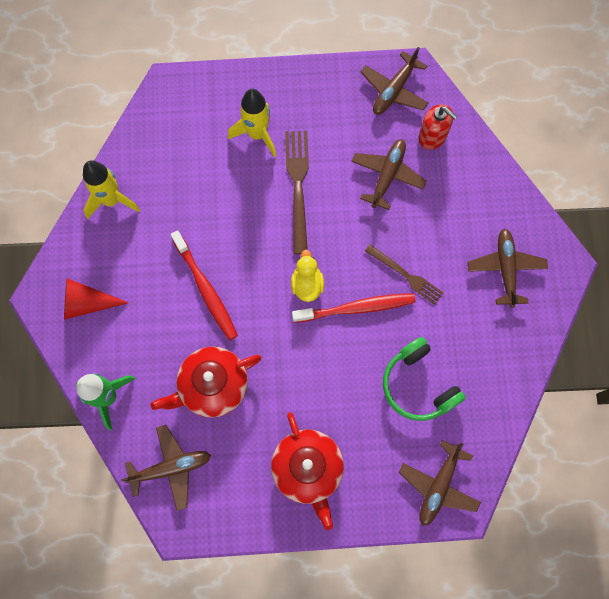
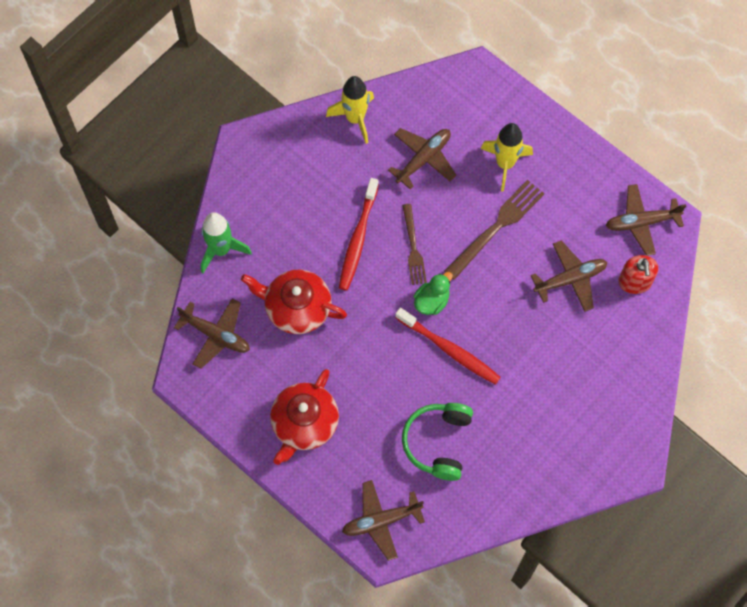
camera: 45 degrees right, 5 degrees down
(87, 303) = (269, 174): red cone -> none
(307, 284) = (432, 301): yellow duck -> green duck
(406, 275) = (509, 361): brown fork -> brown fork (413, 248)
(505, 269) = (588, 424): brown plane -> brown plane (423, 159)

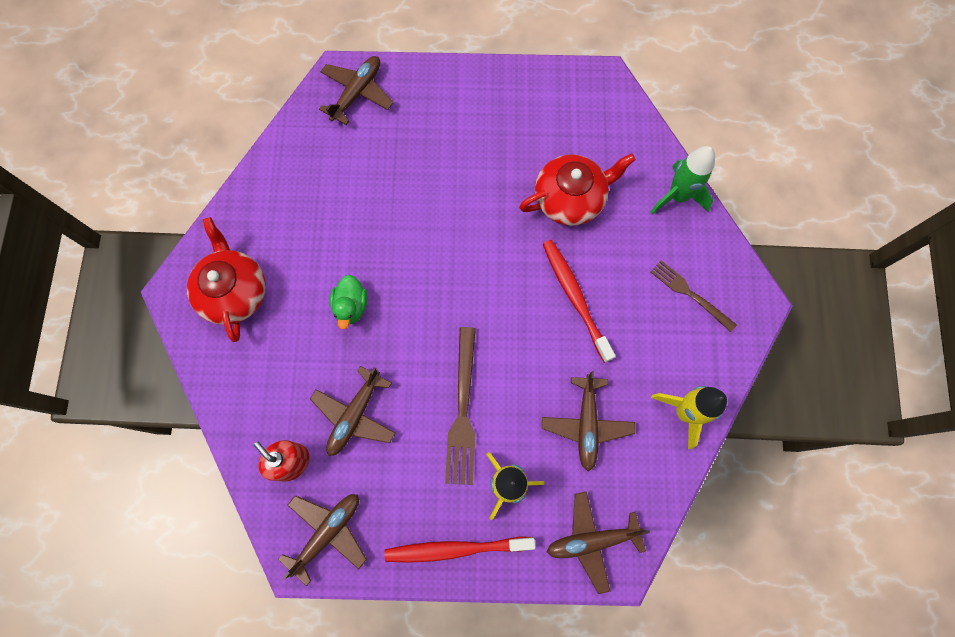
camera: 140 degrees right, 5 degrees up
(216, 335) = (612, 128): brown plane -> brown plane (592, 540)
(304, 423) = (480, 116): red teapot -> red teapot (234, 291)
(413, 248) = (520, 329): brown fork -> brown fork (690, 294)
(432, 301) = (463, 294): green duck -> green duck (351, 306)
(438, 442) = (360, 182): green headphones -> none
(449, 350) = (412, 264): red toothbrush -> red toothbrush (455, 549)

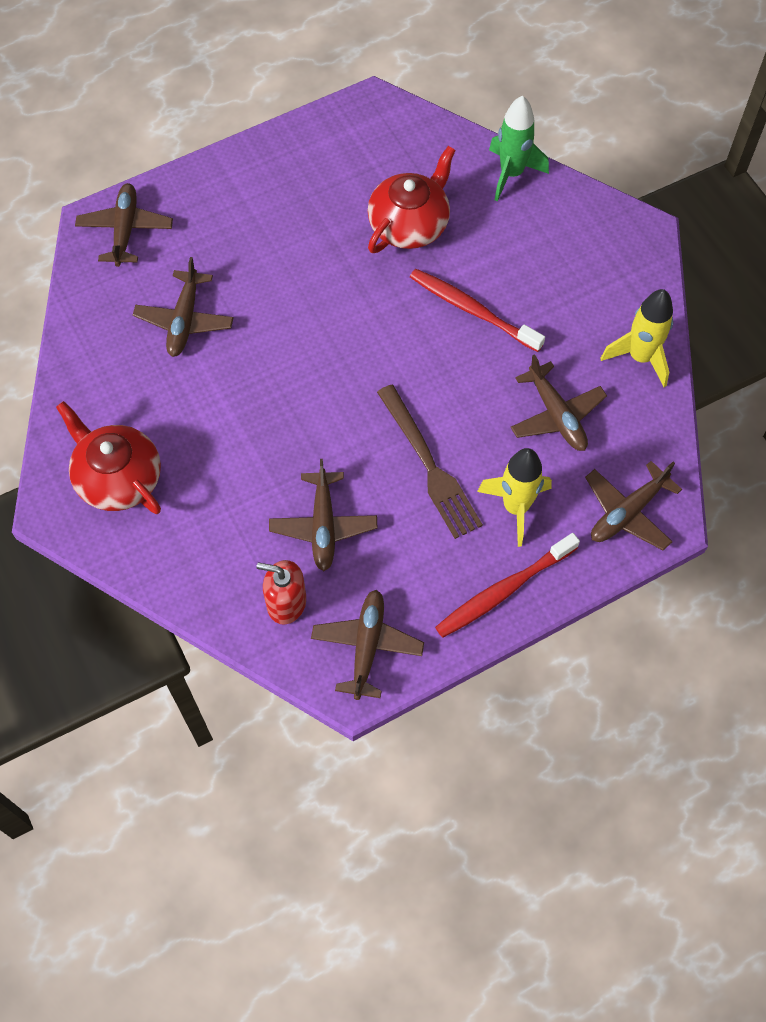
camera: 30 degrees left, 10 degrees down
(351, 306) = (252, 429): green duck -> none
(355, 190) = (184, 320): none -> brown plane
(690, 294) = (578, 253): brown fork -> none

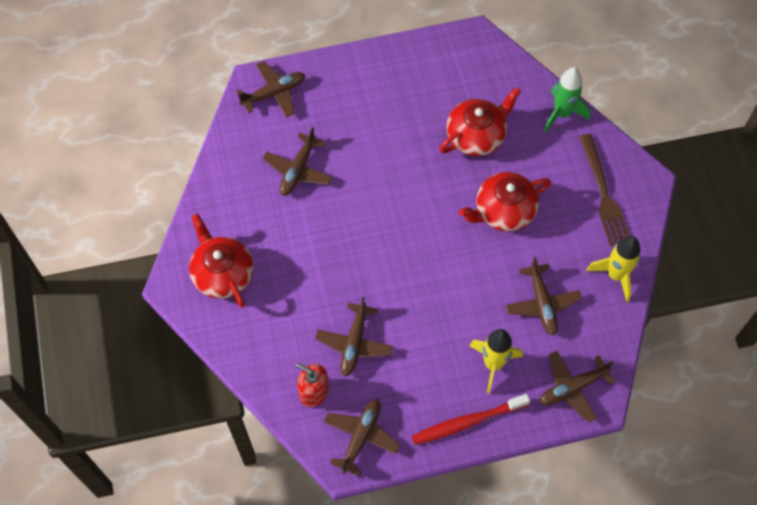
camera: 15 degrees right, 0 degrees up
(125, 230) = (274, 93): brown plane -> brown plane turned 45 degrees clockwise
(429, 466) = (440, 319): brown fork -> brown fork (604, 194)
(472, 310) = (504, 211): red toothbrush -> red teapot

